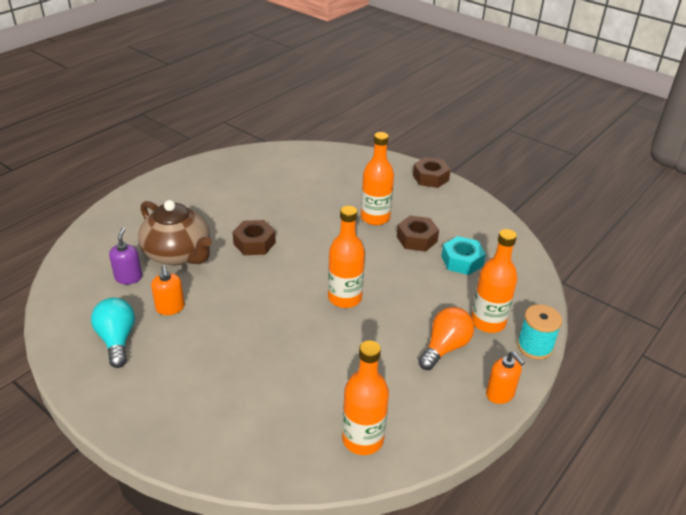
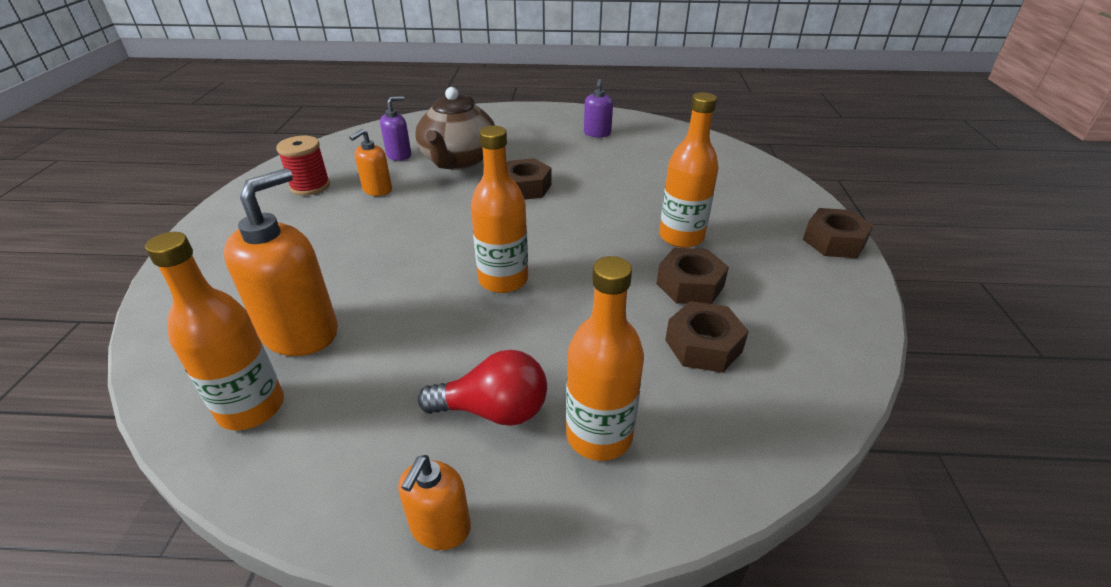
camera: 55 degrees right, 0 degrees up
(117, 340) = (310, 186): turquoise light bulb -> red spool
(224, 181) = (597, 133): none -> purple soap dispenser
(310, 399) = (300, 332): none -> orange soap dispenser
(445, 347) = (494, 410): orange light bulb -> red light bulb
(462, 261) = (703, 345): turquoise nut -> brown nut
(534, 347) = (600, 528): turquoise spool -> none

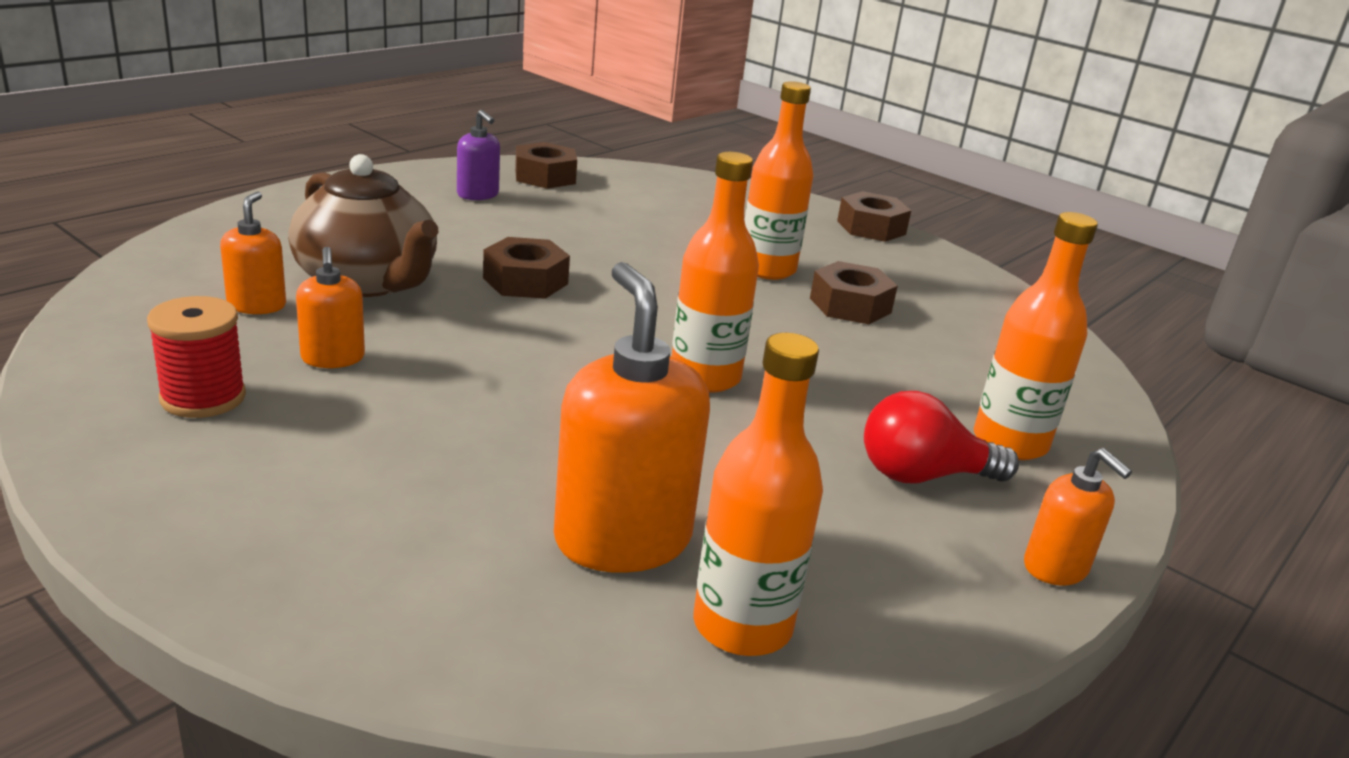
camera: 55 degrees left, 10 degrees down
(399, 155) = (257, 305): purple soap dispenser -> orange soap dispenser
(494, 410) = (922, 475): red light bulb -> red light bulb turned 135 degrees counterclockwise
(703, 345) = (943, 345): brown nut -> brown nut (545, 176)

